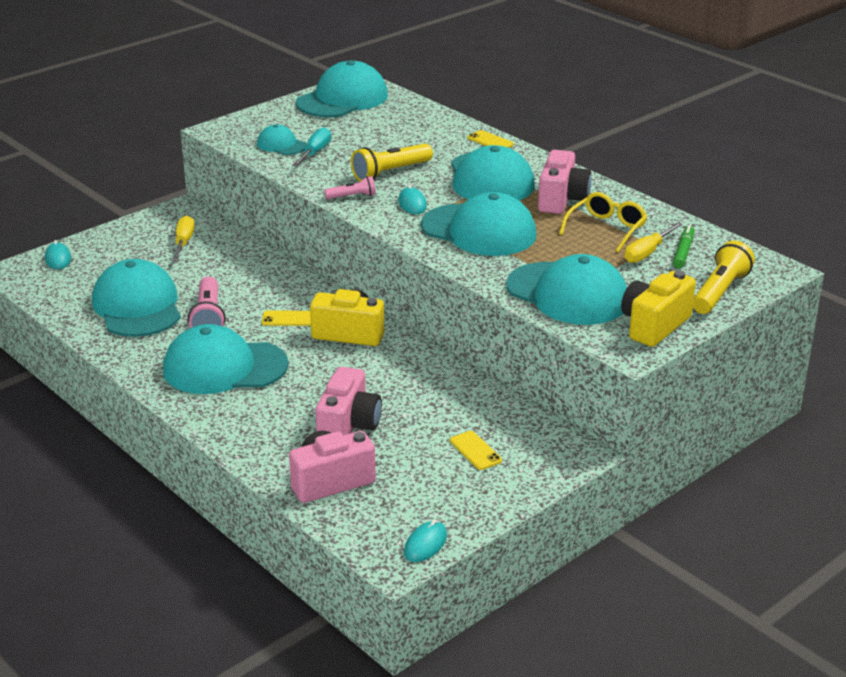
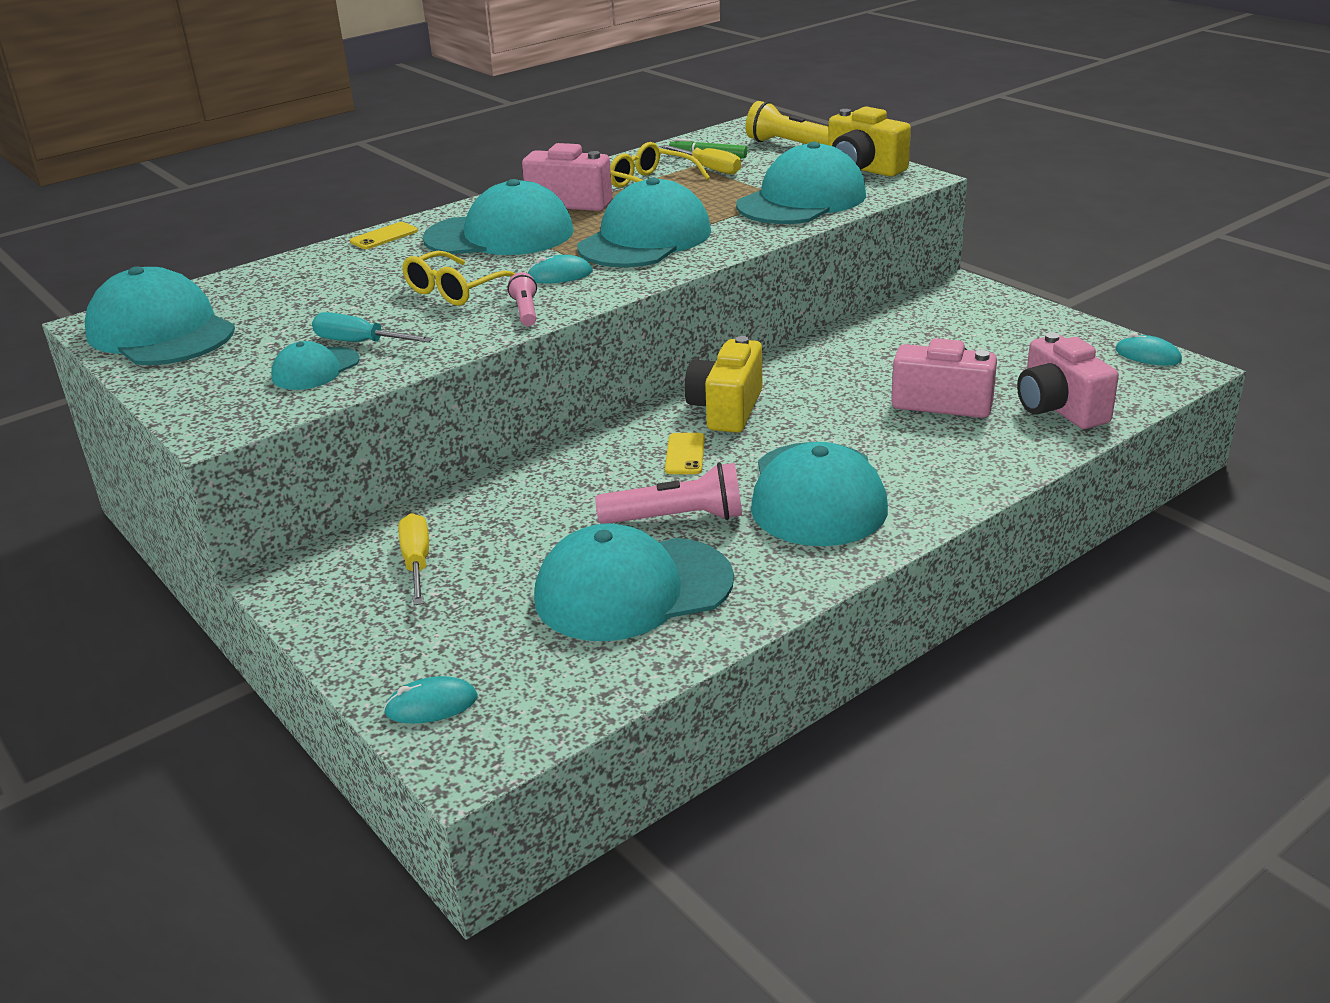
camera: 85 degrees left, 0 degrees up
(184, 242) = (417, 563): yellow screwdriver -> yellow screwdriver turned 75 degrees clockwise
(390, 172) = (456, 290): yellow flashlight -> yellow glasses
(475, 451) = (973, 333): yellow phone -> none

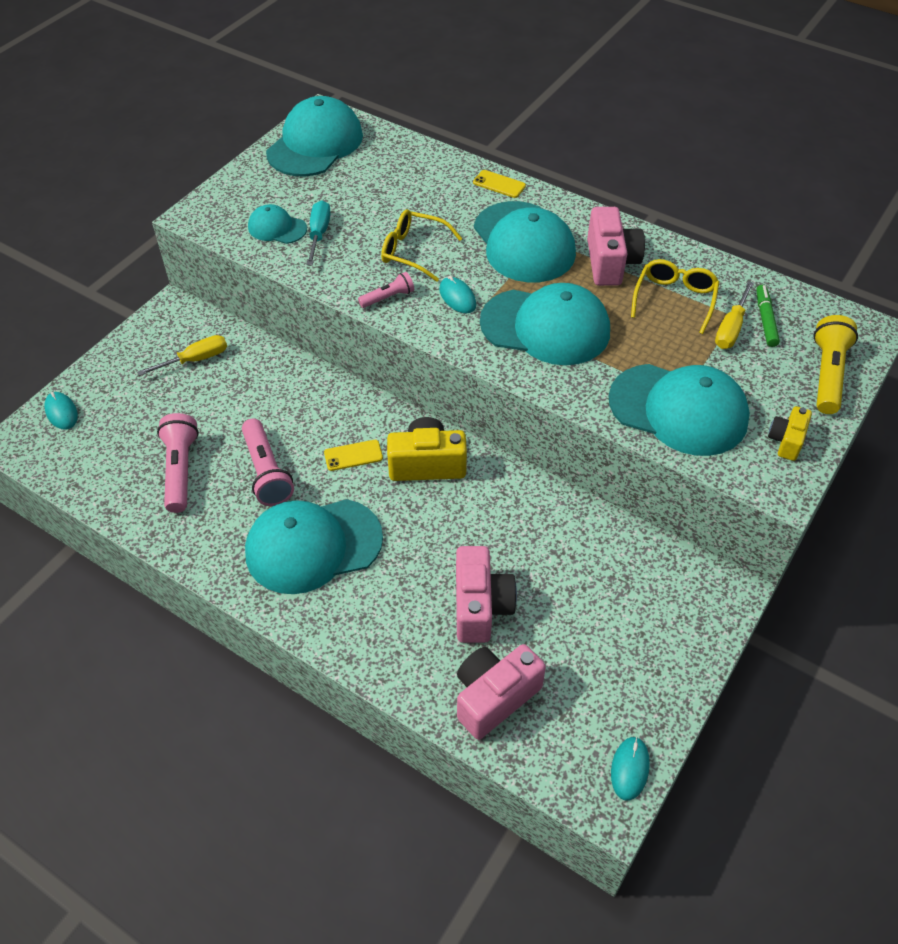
camera: 70 degrees right, 20 degrees up
(632, 589) = (180, 470): turquoise cap -> pink flashlight
(863, 169) = (786, 441): yellow camera -> yellow camera, size x0.57

